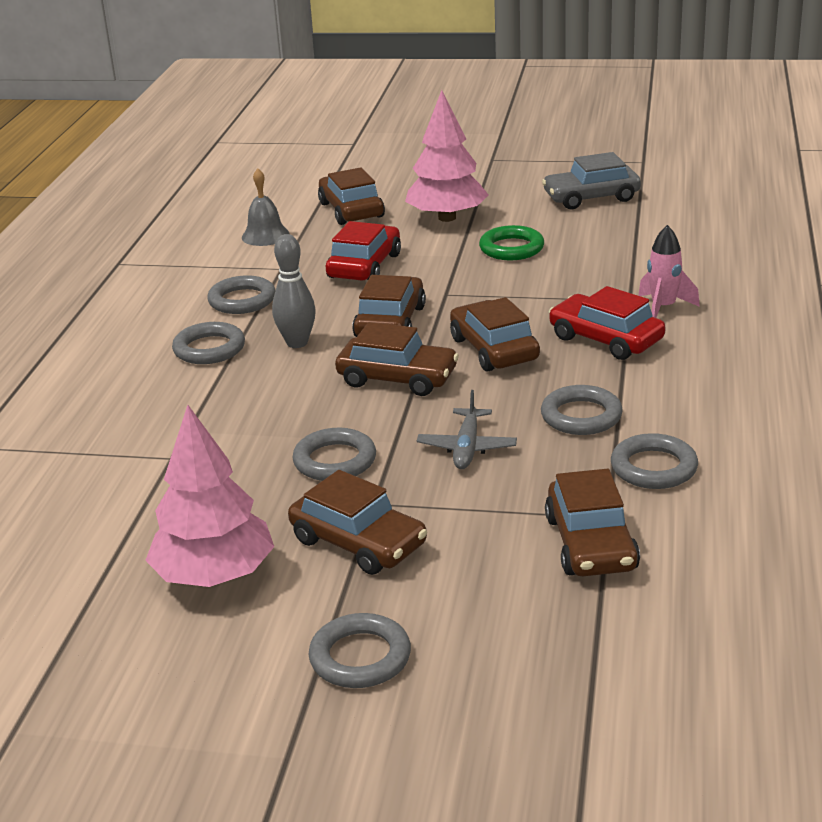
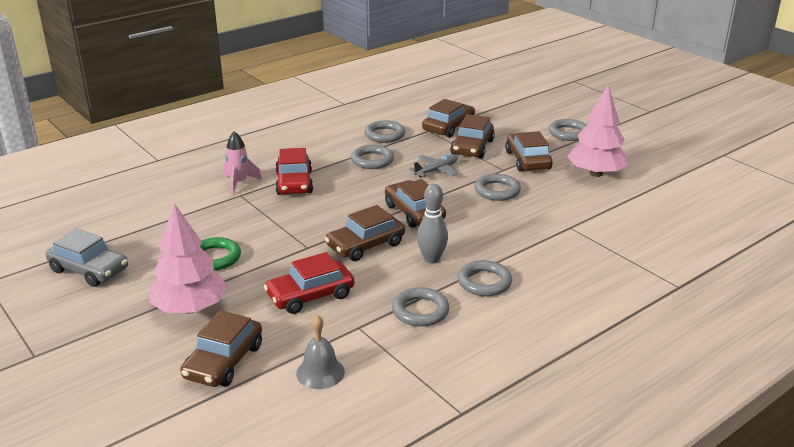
camera: 140 degrees left, 0 degrees up
(494, 349) = (347, 203): brown car -> brown car (472, 147)

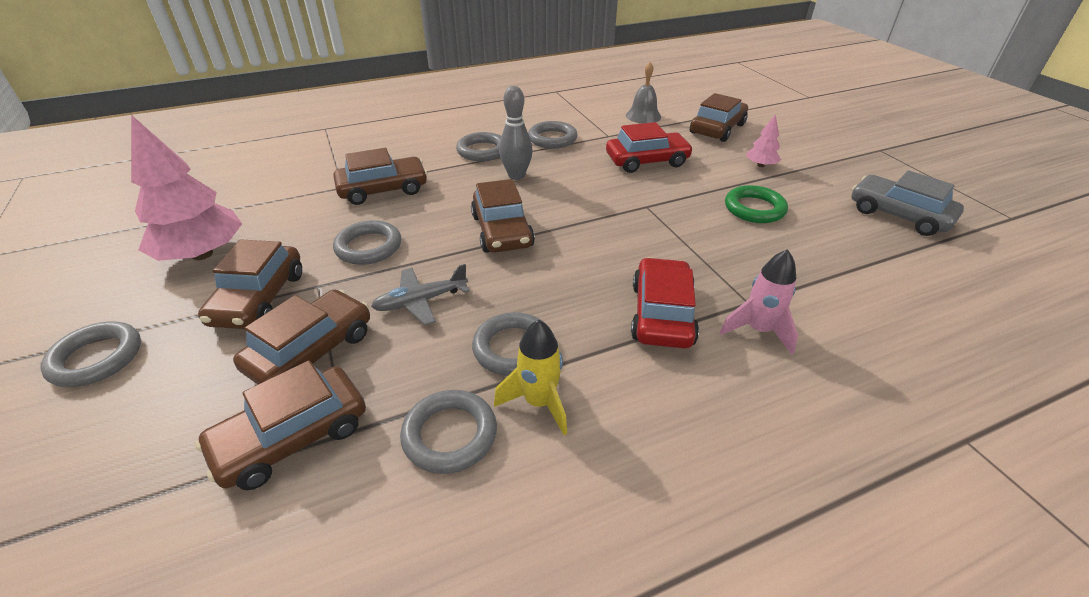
camera: 165 degrees left, 10 degrees up
(190, 308) = (760, 165): pink tree -> pink tree, size x0.46
(351, 147) = (539, 402): none -> yellow rocket
(365, 245) = (579, 199): brown car -> brown car (383, 189)

